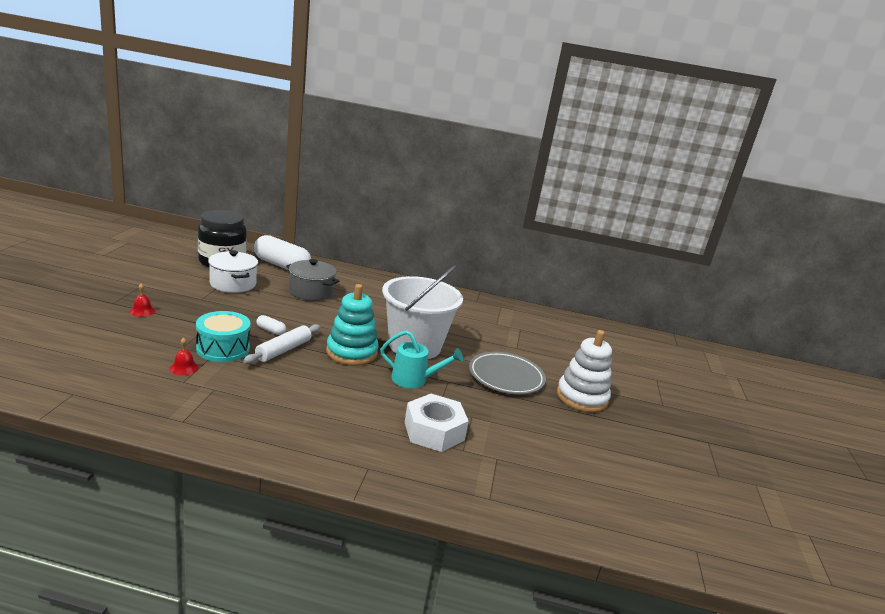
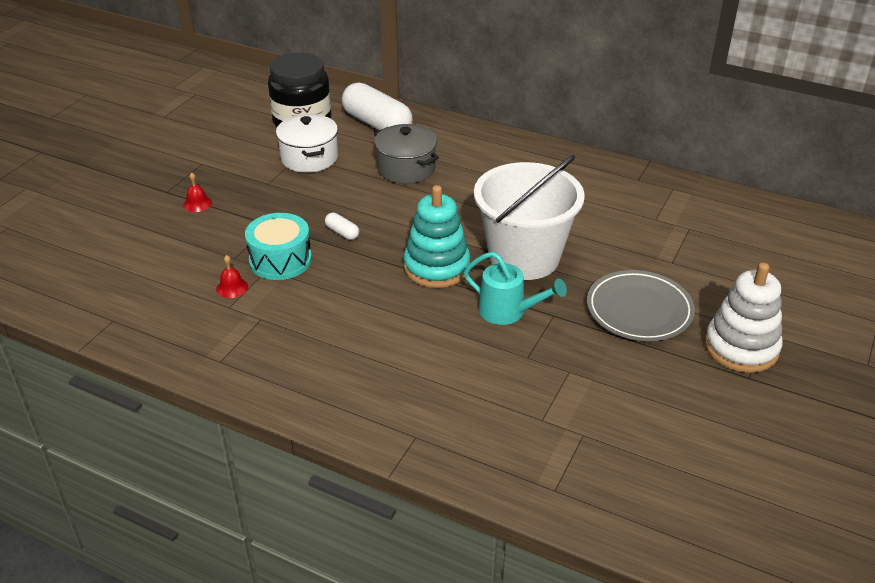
camera: 20 degrees right, 15 degrees up
(283, 350) = (352, 263): white rolling pin -> none
(434, 431) = (512, 390): white nut -> none

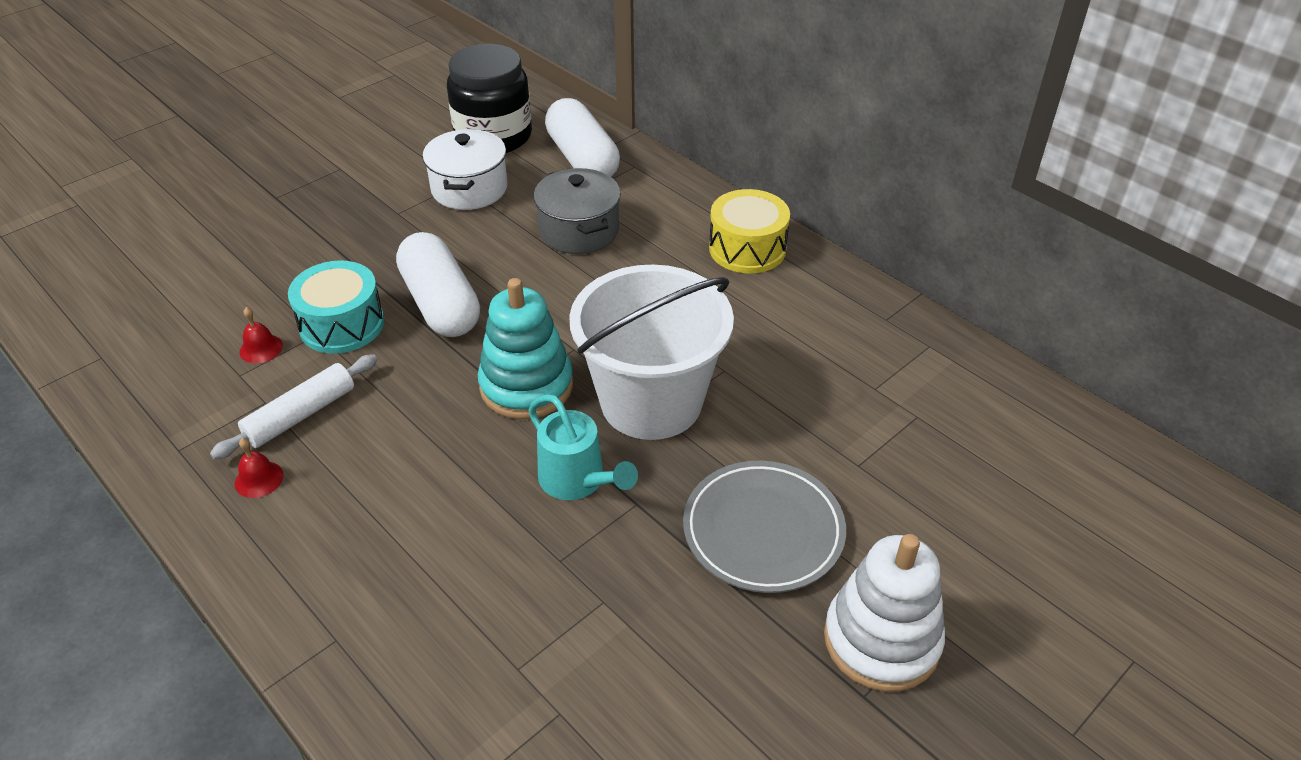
camera: 20 degrees right, 5 degrees up
(197, 203) = (299, 222): red bell -> red bell (259, 479)
(293, 320) = (301, 415): none -> white rolling pin
(342, 232) = (441, 304): white capsule -> white capsule, size x2.38
(525, 157) = (747, 248): none -> yellow drum

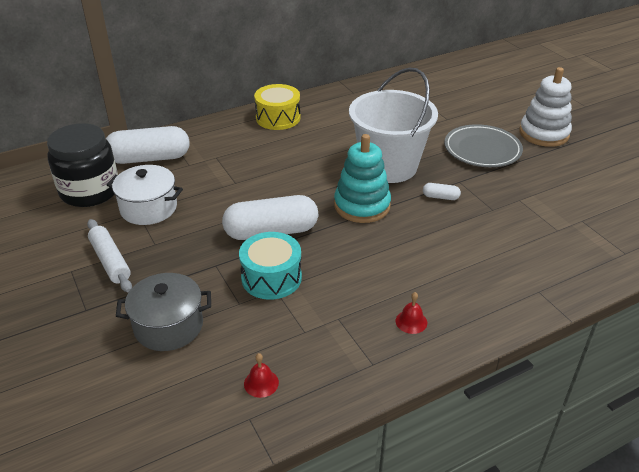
camera: 75 degrees left, 5 degrees down
(261, 348) = (280, 320): red bell -> red bell (261, 383)
(301, 415) = (357, 300): white rolling pin -> white rolling pin (110, 261)
(578, 481) = (440, 197): turquoise watering can -> white capsule
(579, 231) = (226, 169): grey pot -> grey pot (168, 326)

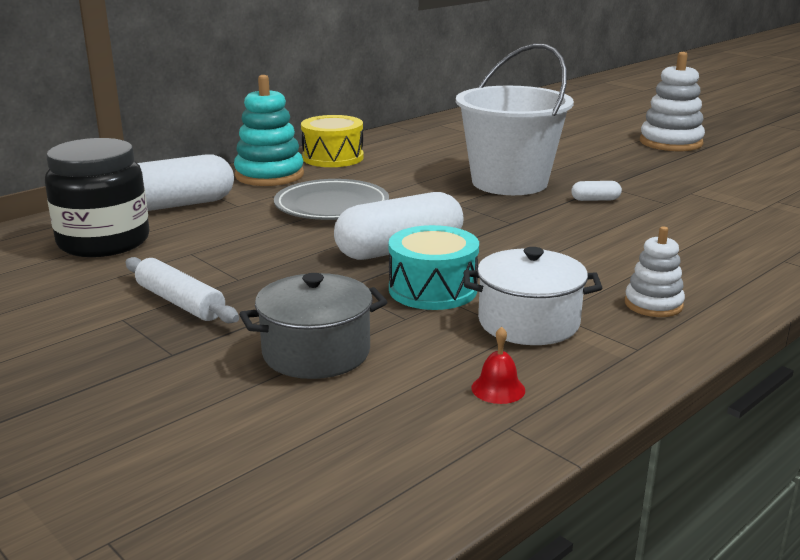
camera: 15 degrees left, 15 degrees down
(148, 208) = (205, 248): white pot -> white pot (528, 322)
(362, 206) = (503, 216): turquoise stacking toy -> turquoise stacking toy (269, 175)
(411, 321) = (653, 304): red bell -> white stacking toy
(482, 150) = (611, 160): grey plate -> grey plate (332, 206)

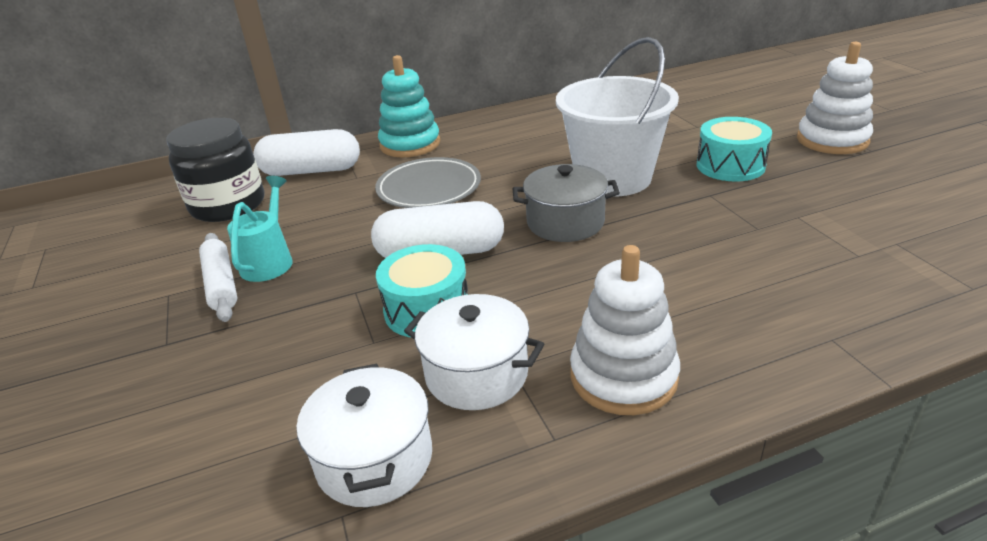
camera: 25 degrees right, 10 degrees up
(215, 278) = (269, 260): none -> turquoise watering can
(316, 353) = (267, 369): grey pot -> grey pot (565, 222)
(333, 157) = (479, 128): yellow drum -> none
(498, 389) = (374, 459): red bell -> white pot
(595, 200) = (682, 213): white capsule -> none
(604, 165) = (730, 166): none -> turquoise drum
(653, 304) = (623, 376): white stacking toy -> white stacking toy, size x1.70

